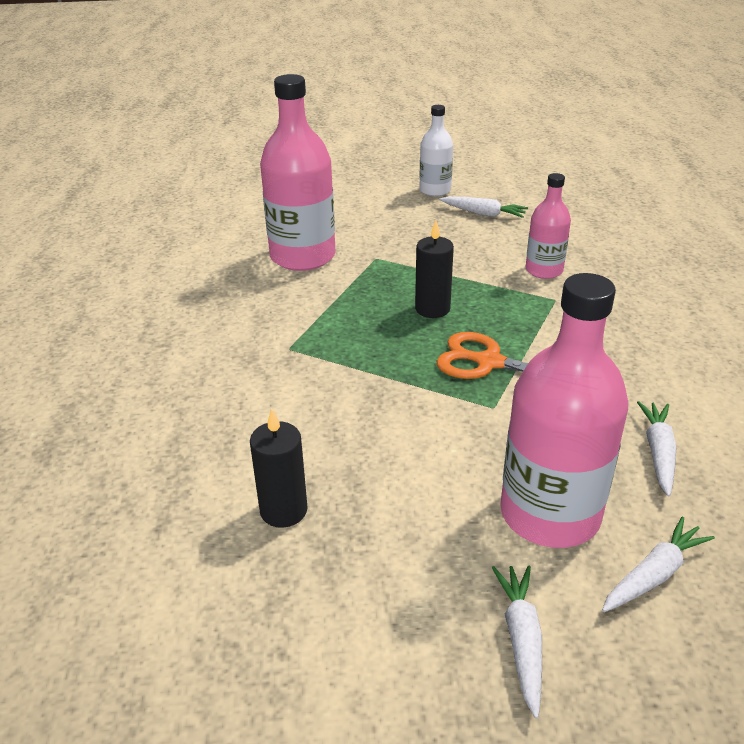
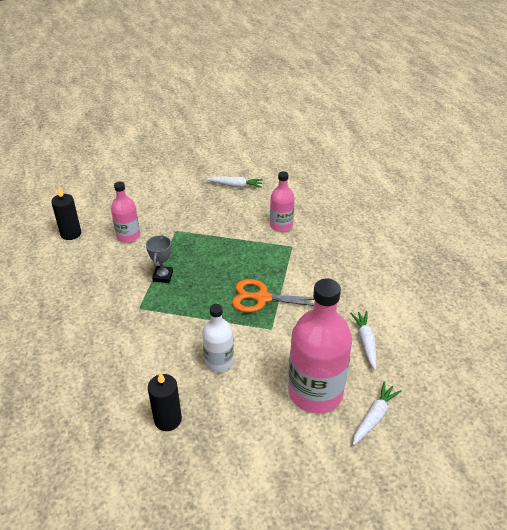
camera: 15 degrees left, 5 degrees up
(302, 256) = (128, 236): pink bottle -> pink bottle, size x0.55
(338, 312) = (163, 276): none -> grey trophy
(432, 309) = (220, 264): black candle -> black candle (71, 234)
(435, 190) = (200, 170): white bottle -> white bottle (219, 361)
(521, 640) = (315, 469): white carrot -> none

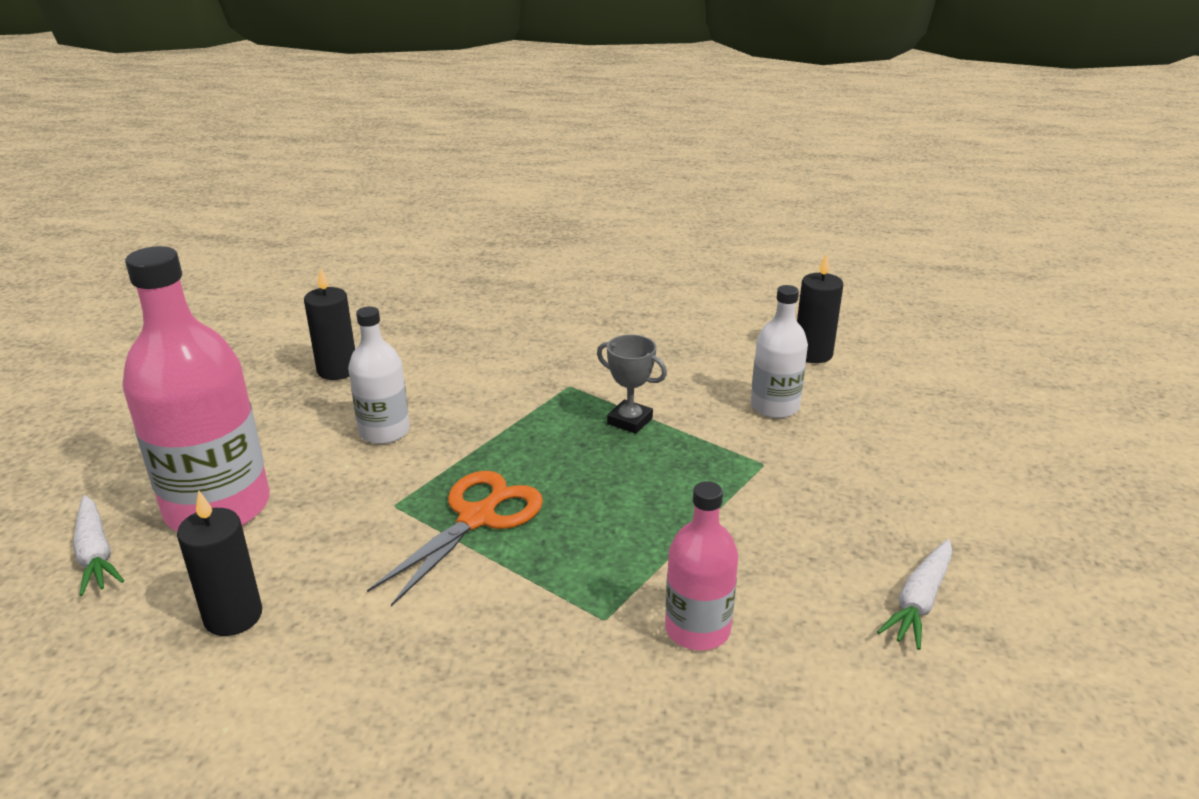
camera: 115 degrees right, 10 degrees down
(128, 236) = (774, 407): pink bottle -> white bottle
(365, 342) = (233, 616): white carrot -> black candle

